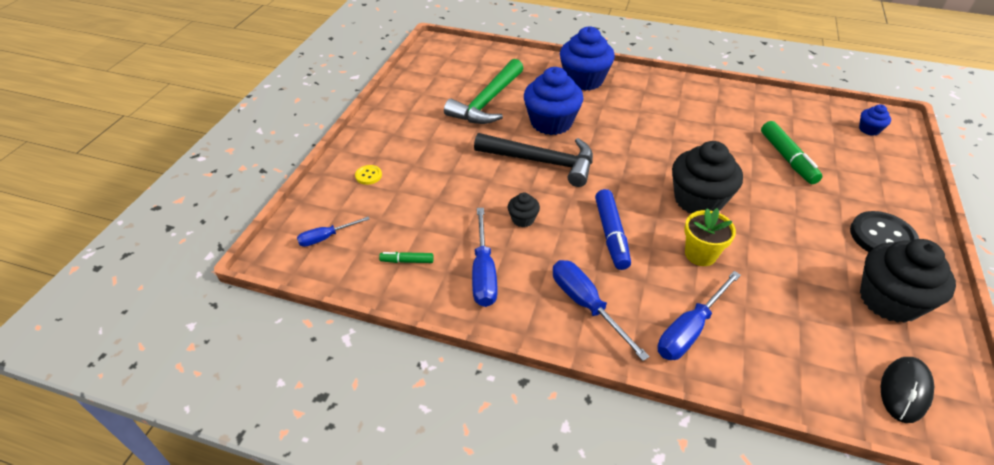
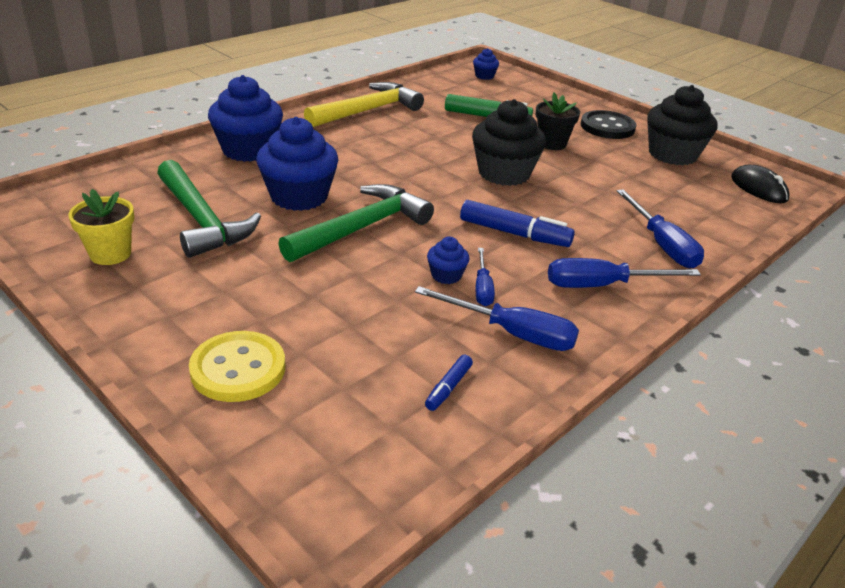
camera: 65 degrees left, 10 degrees down
(326, 237) = (337, 454): blue screwdriver -> blue screwdriver (482, 288)
(368, 175) = (238, 369): yellow button -> yellow button, size x2.08
(407, 261) = (448, 388): green marker -> blue marker
(523, 219) = (446, 275): black cupcake -> blue cupcake
(542, 162) = (362, 228): black hammer -> green hammer
(700, 254) = (574, 202): yellow flower pot -> yellow flower pot (110, 254)
(707, 100) = (368, 111): none -> yellow hammer
(791, 211) = (552, 143): none -> black flower pot

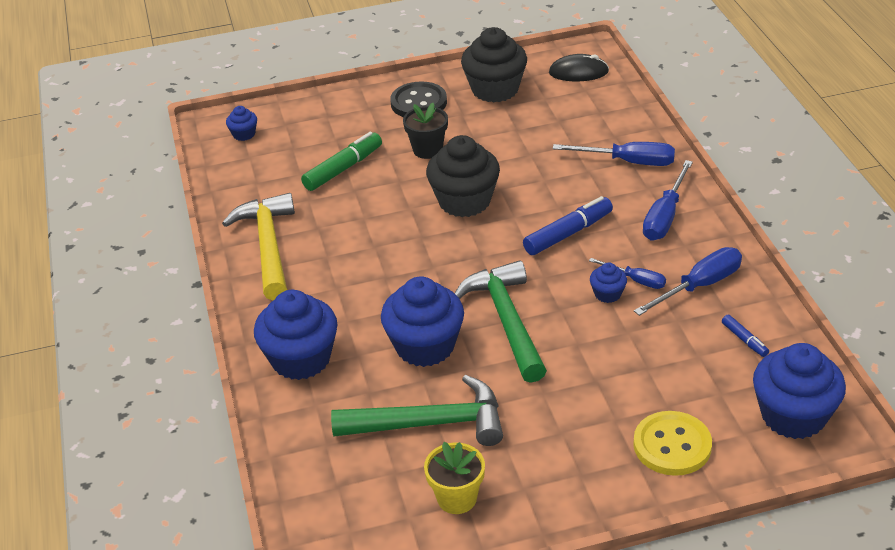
camera: 55 degrees left, 5 degrees up
(339, 460) = (793, 415): none -> blue cupcake

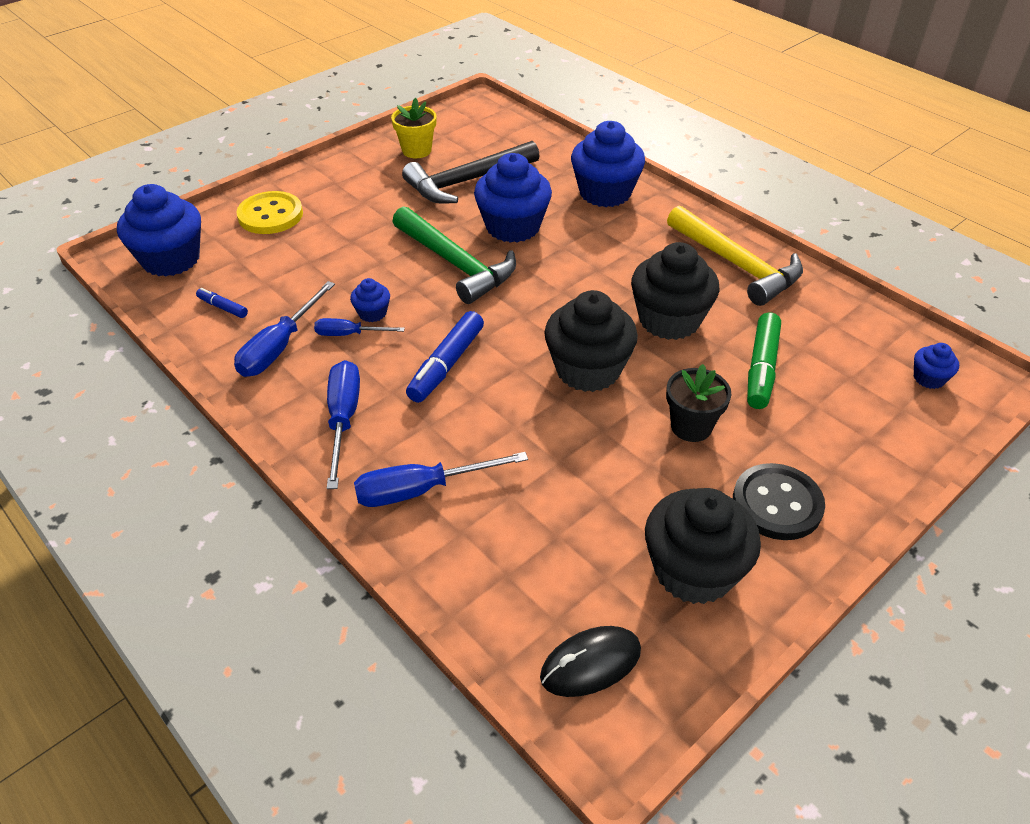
camera: 150 degrees right, 5 degrees up
(370, 218) = (669, 320): none -> black cupcake
(430, 423) = (466, 182): green hammer -> black hammer

